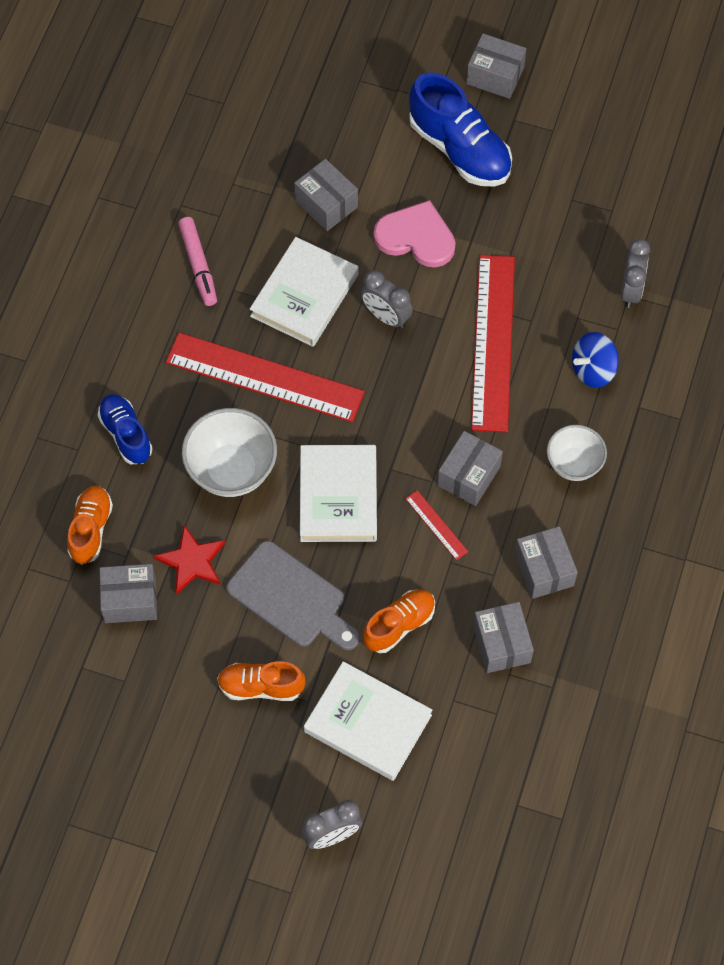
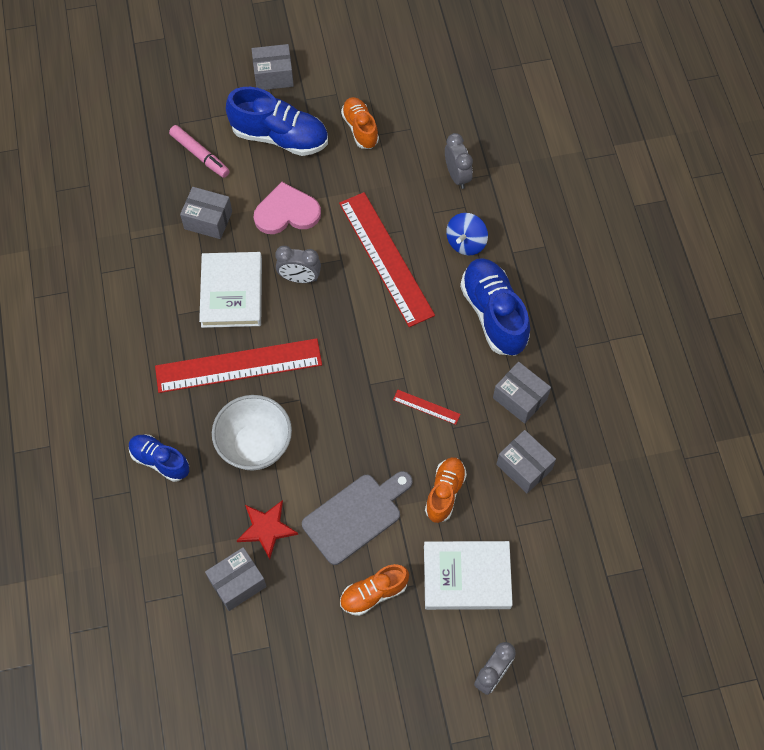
camera: 30 degrees left, 0 degrees up
(91, 529) = (175, 546): orange shoe -> orange shoe (360, 128)
(198, 265) = (140, 309): pink marker -> pink marker (200, 155)
(291, 598) = (356, 515): grey cutting board -> grey cutting board turned 45 degrees counterclockwise
(338, 496) = (344, 423): white book -> none
(469, 476) = (427, 360): grey box -> none
(574, 464) = (494, 314): white bowl -> blue shoe

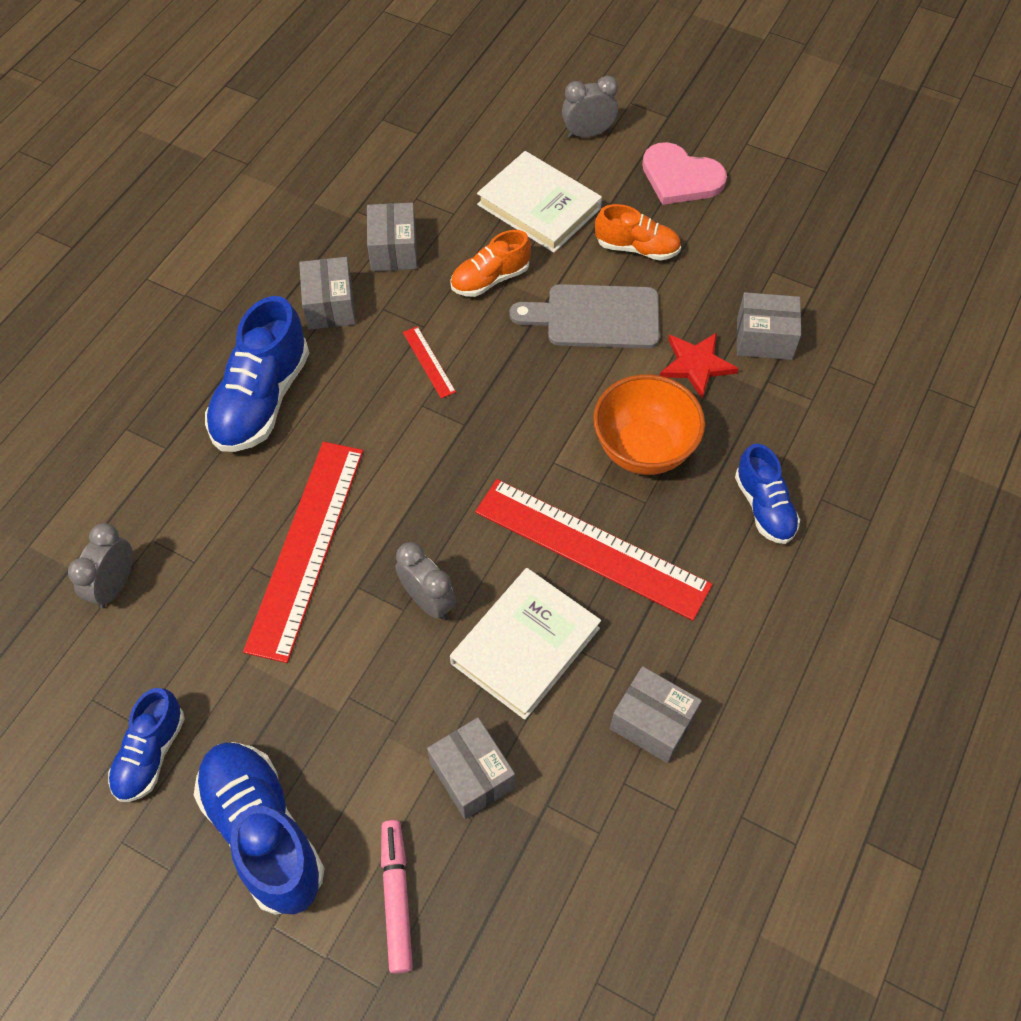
camera: 140 degrees left, 5 degrees down
(255, 445) = (643, 449): white bowl -> orange bowl
(273, 76) = (170, 956): grey box -> grey box (652, 722)
(287, 212) = (362, 704): pink heart -> pink heart (680, 177)
(360, 128) = (150, 754): orange shoe -> blue shoe
(466, 243) = (200, 496): blue spinning top -> none

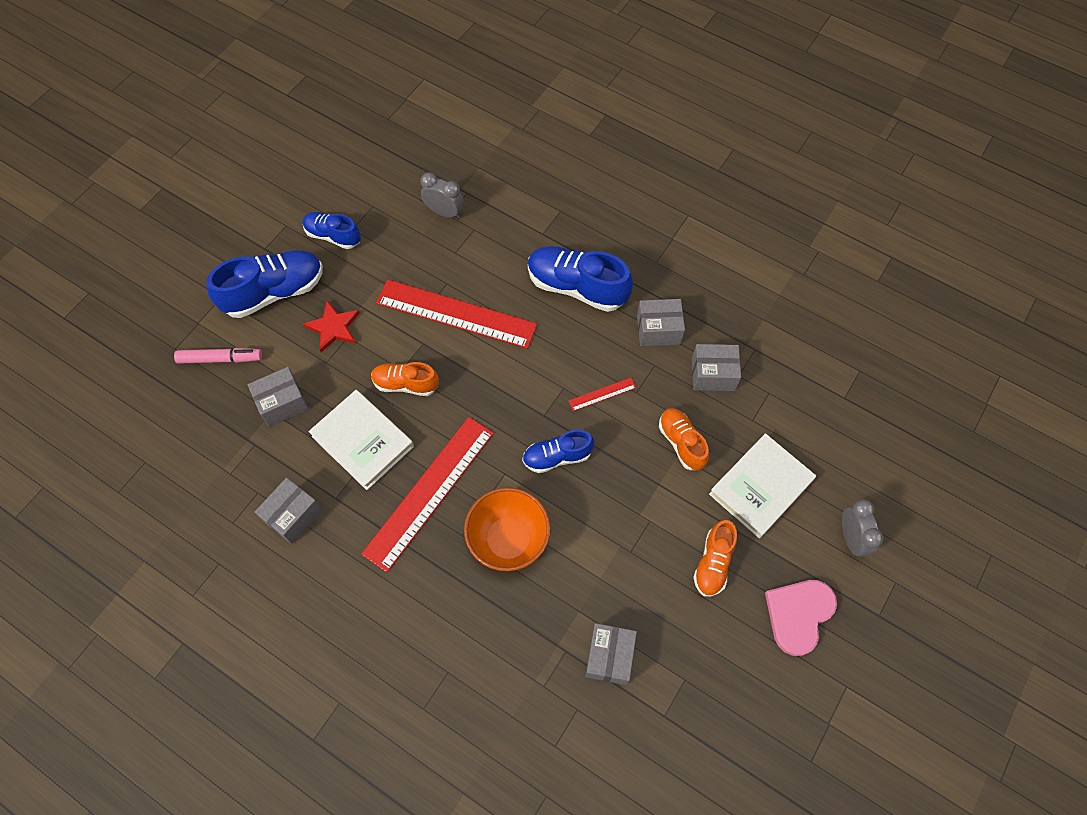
camera: 95 degrees right, 5 degrees up
(428, 600) = (405, 384): grey clock -> orange shoe
(595, 317) = (639, 519): grey cutting board -> none
(696, 365) = (585, 594): red star -> red star (333, 327)
(764, 507) = (446, 624): blue shoe -> blue shoe (557, 457)

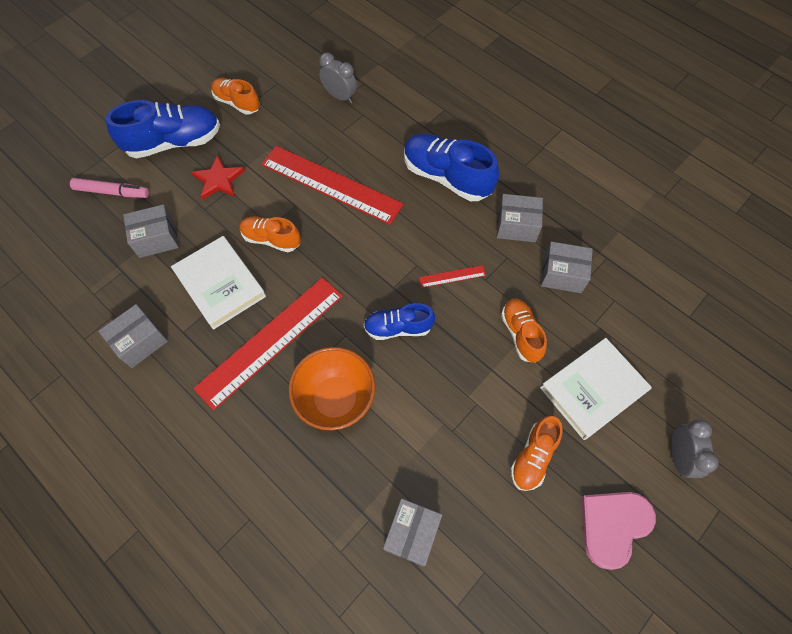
camera: 10 degrees right, 0 degrees up
(333, 236) = (237, 103): blue shoe -> orange shoe

